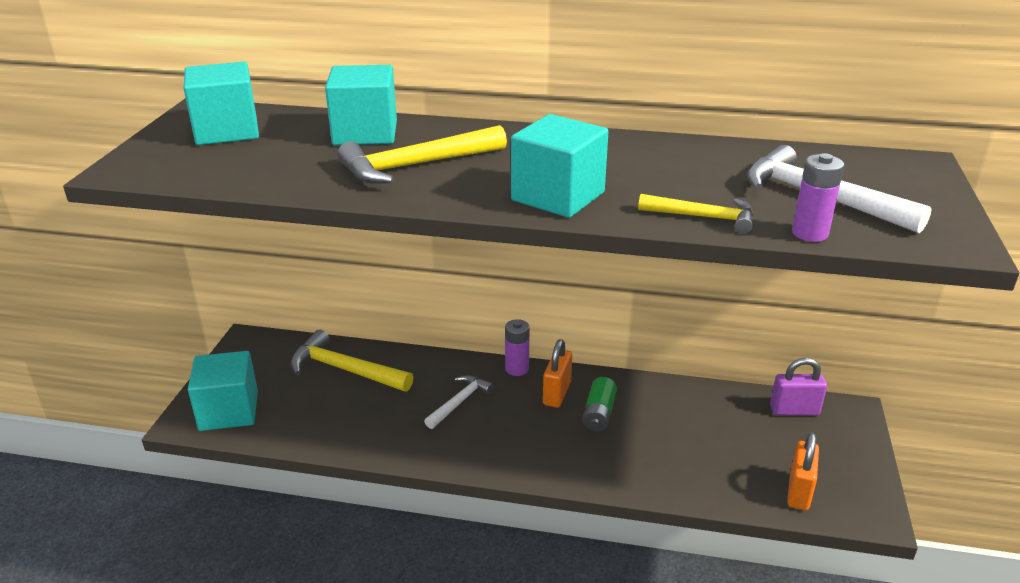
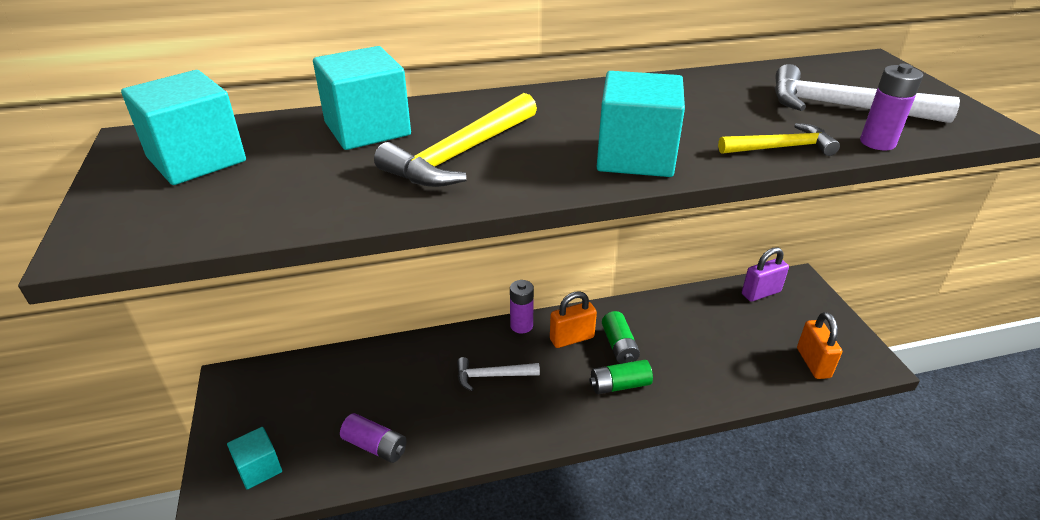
camera: 25 degrees left, 5 degrees up
(229, 411) = (259, 468): turquoise cube -> turquoise cube, size x0.59
(325, 424) = (375, 446): none -> purple battery
(345, 370) = (358, 379): yellow hammer -> none
(459, 402) = (492, 376): white hammer -> white hammer turned 105 degrees counterclockwise
(557, 393) = (572, 338): orange padlock -> orange padlock turned 75 degrees clockwise
(573, 446) = (619, 385): none -> green battery

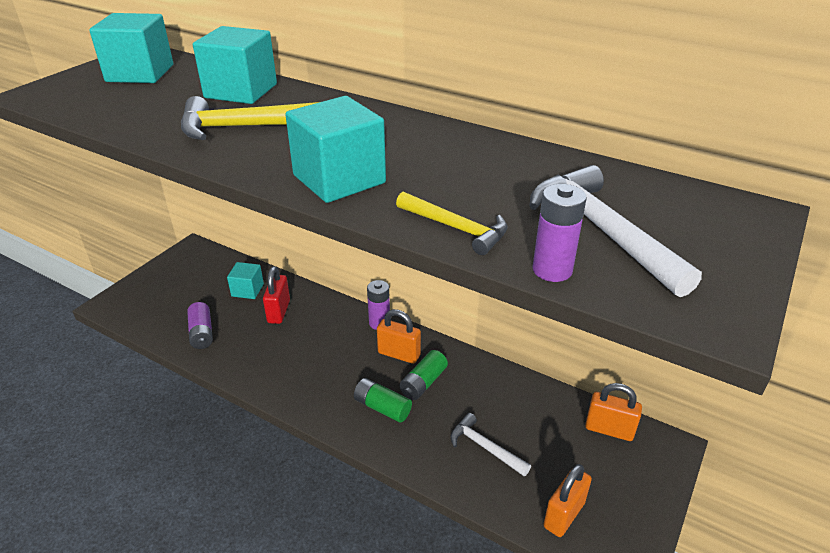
camera: 45 degrees right, 0 degrees up
(259, 468) = (142, 303): turquoise cube -> turquoise cube (247, 290)
(421, 375) = (279, 311): none -> red padlock
(492, 376) = (314, 341): white hammer -> white hammer (485, 447)
(761, 293) = (609, 429): purple padlock -> orange padlock

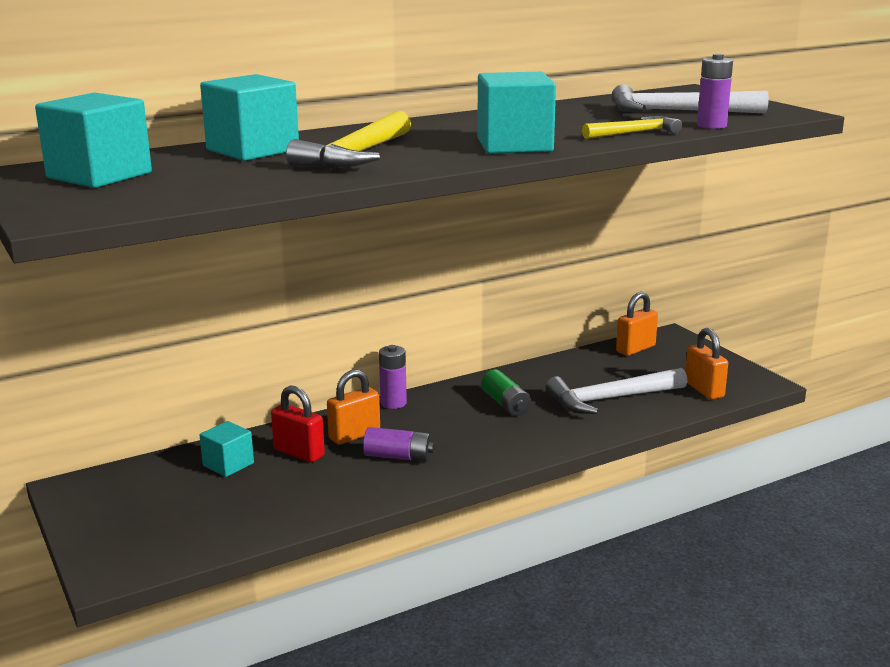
camera: 60 degrees left, 15 degrees down
(202, 333) = (274, 509): purple battery -> purple battery (398, 456)
(382, 407) = (518, 430): green battery -> none
(399, 354) = (453, 405): orange padlock -> orange padlock (354, 435)
(485, 447) = (610, 399): white hammer -> white hammer, size x1.64

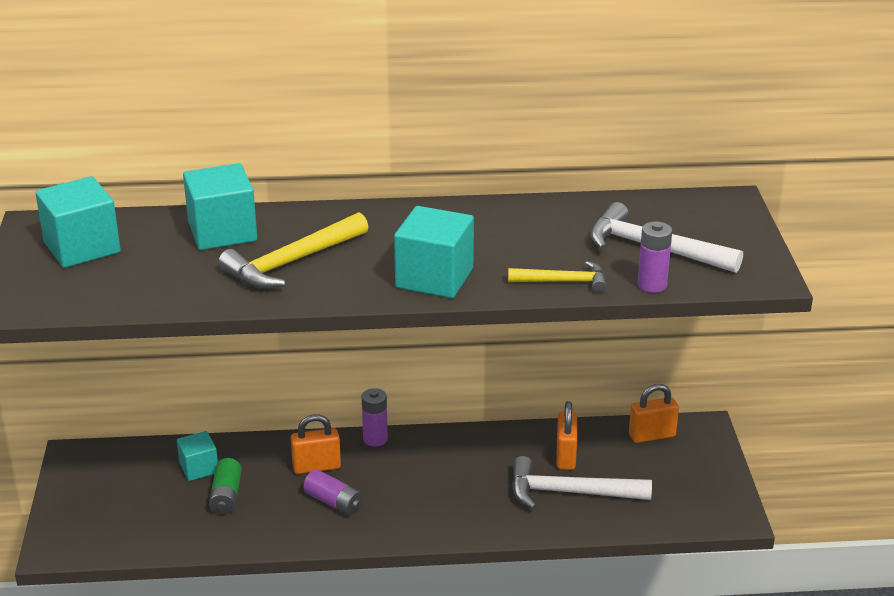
camera: 25 degrees right, 10 degrees up
(299, 453) = (260, 473): red padlock -> none
(505, 404) = (470, 469): green battery -> green battery (226, 496)
(704, 390) = (669, 508): orange padlock -> orange padlock (566, 456)

